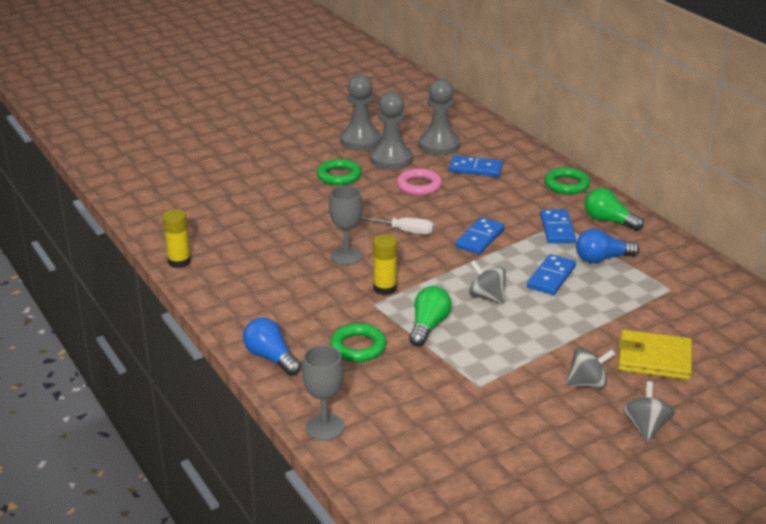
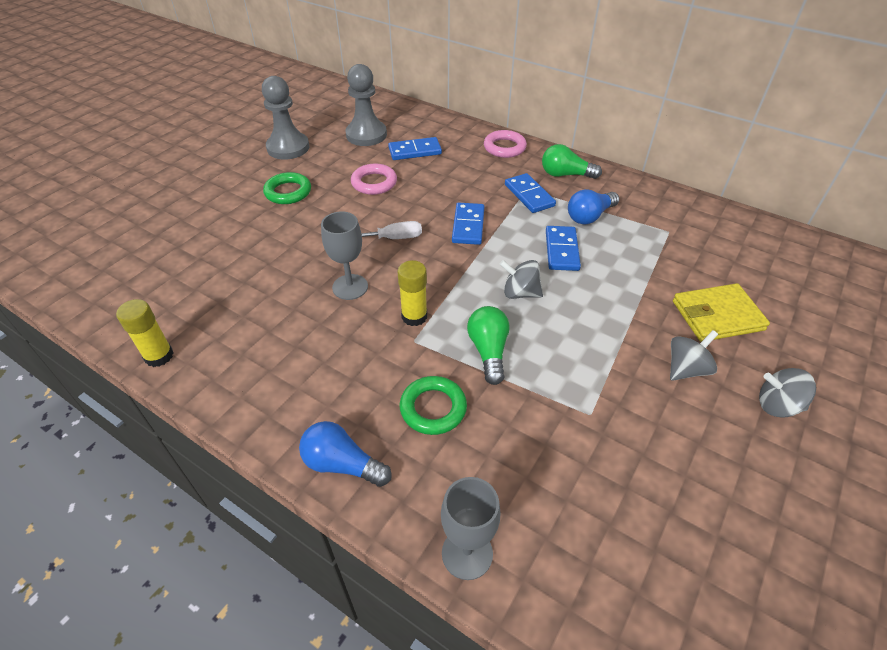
camera: 25 degrees left, 15 degrees up
(391, 159) = (330, 160): grey pawn -> none
(566, 185) = (504, 147): green ring -> pink ring
(645, 427) = (777, 405): grey spinning top -> grey spinning top turned 60 degrees counterclockwise

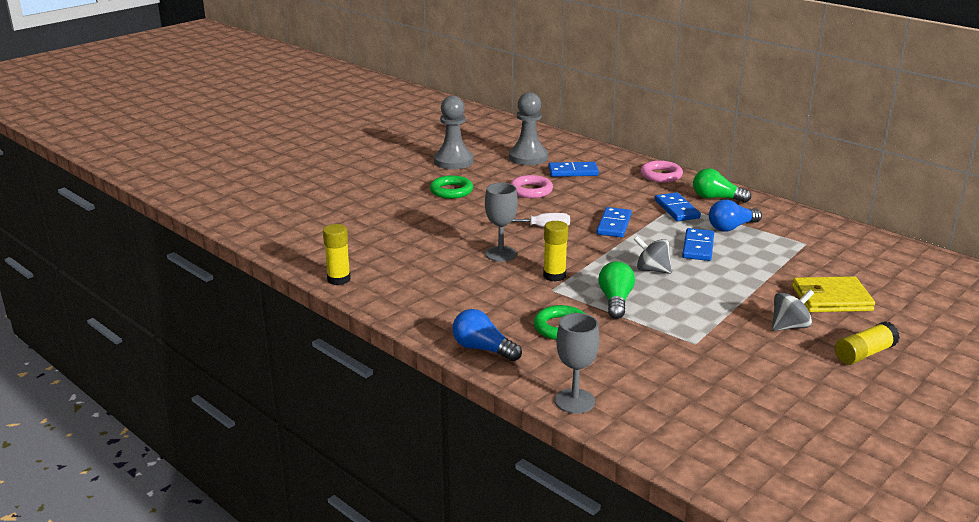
camera: 10 degrees right, 20 degrees down
(777, 405) = (864, 354): grey spinning top -> yellow glue stick

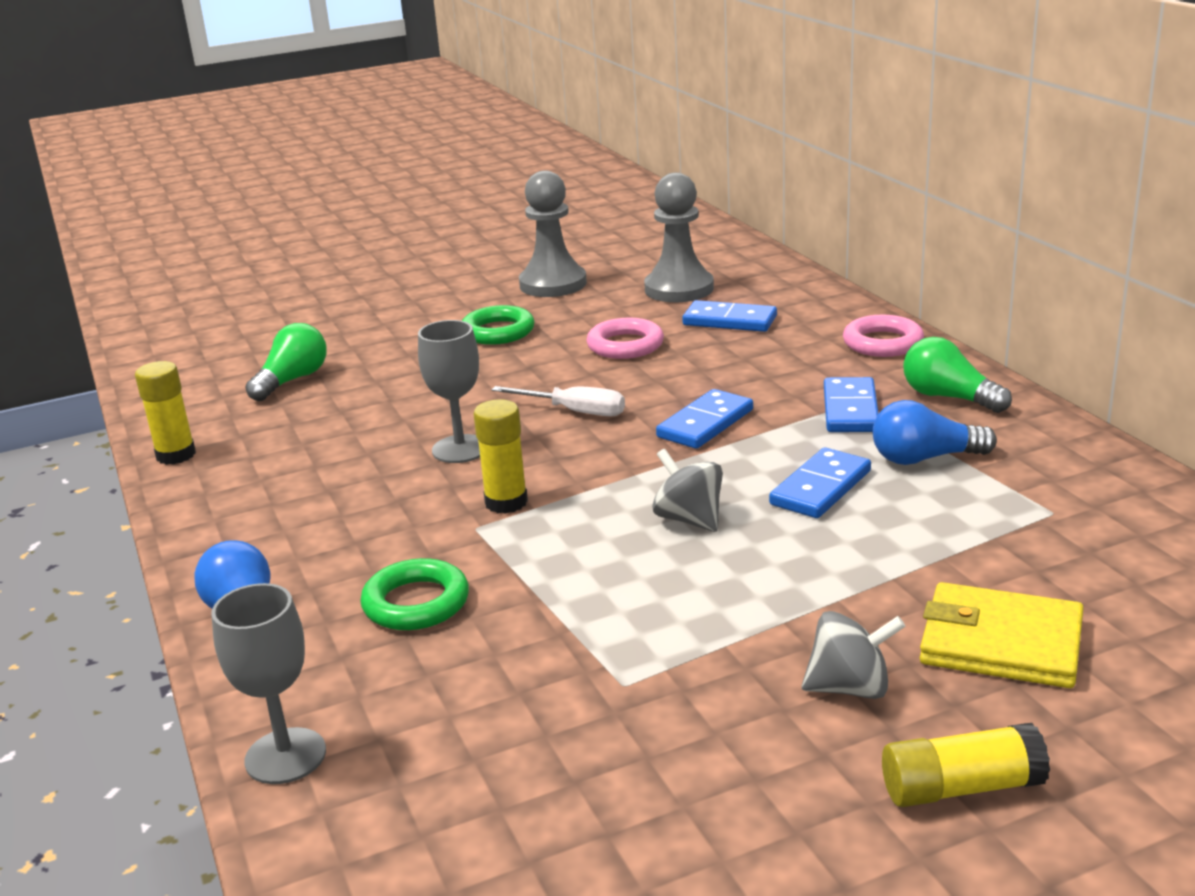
camera: 25 degrees right, 0 degrees up
(615, 301) = (562, 568): green light bulb -> green light bulb (292, 380)

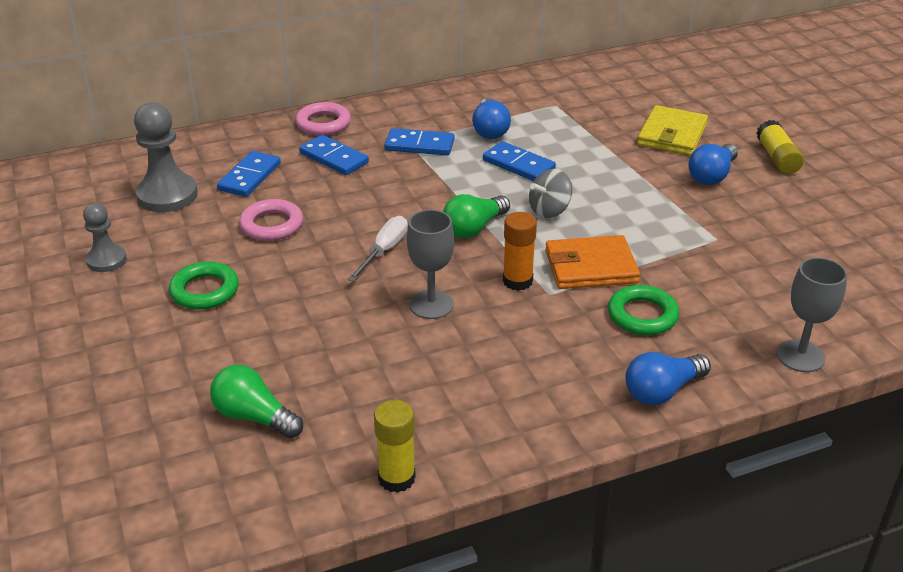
camera: 90 degrees left, 10 degrees up
(506, 502) = (517, 281): yellow glue stick -> orange glue stick
(539, 558) = (591, 267): none -> orange wallet
(553, 284) = (106, 260): grey pawn -> grey pawn, size x0.60
(705, 423) = (422, 197): blue domino -> blue domino (334, 158)
(850, 688) = (712, 176): grey spinning top -> blue light bulb
(949, 397) = (414, 113): green light bulb -> green light bulb (474, 228)

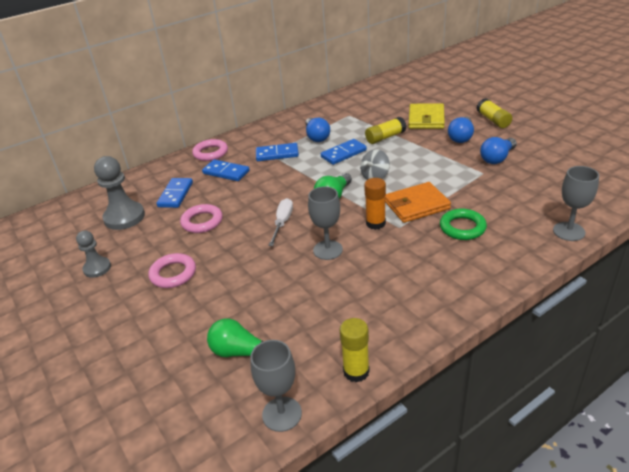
camera: 10 degrees left, 0 degrees up
(205, 291) = (173, 274): green ring -> pink ring
(276, 508) = (282, 414): none -> grey goblet
(518, 165) = (343, 153): blue domino -> blue domino turned 60 degrees counterclockwise
(594, 152) = (385, 137): none -> yellow glue stick
(662, 391) = (498, 272): blue light bulb -> blue light bulb (497, 158)

